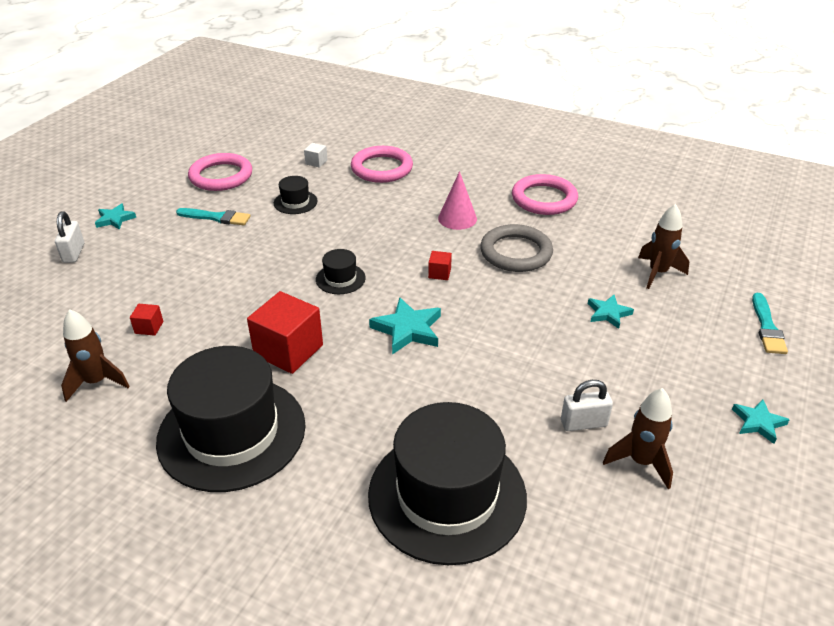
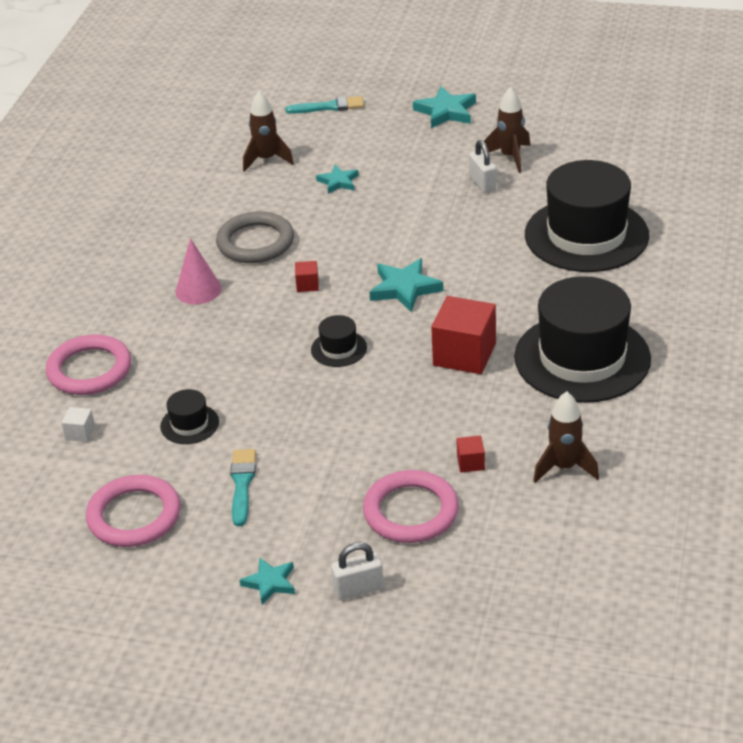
camera: 100 degrees left, 0 degrees up
(544, 199) = (143, 236): pink ring -> pink ring (411, 511)
(758, 423) = (446, 111): turquoise star -> turquoise star, size x1.58

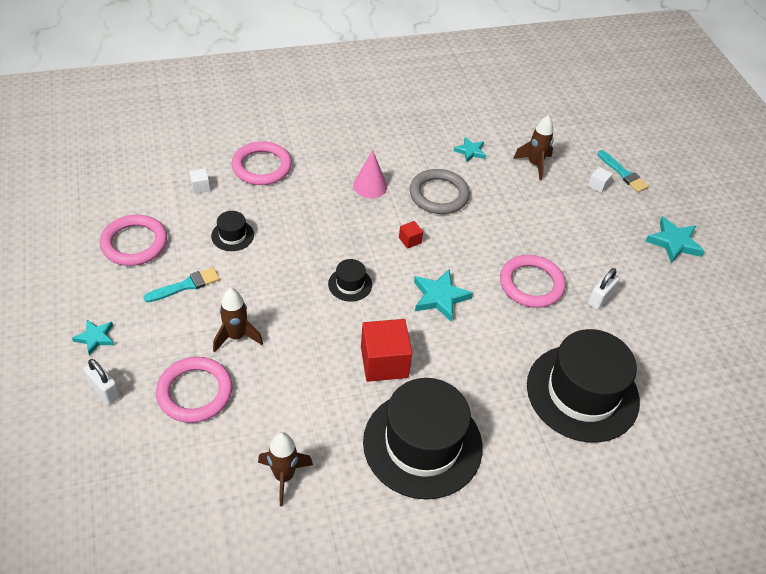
camera: 55 degrees right, 10 degrees up
(332, 129) = (598, 185): none -> white cube
(338, 182) = (538, 212): turquoise star -> turquoise star (470, 151)
(432, 220) = (531, 284): none -> pink ring
(470, 463) = (263, 411): red cube -> none
(510, 157) = (647, 304): brown rocket -> brown rocket (236, 336)

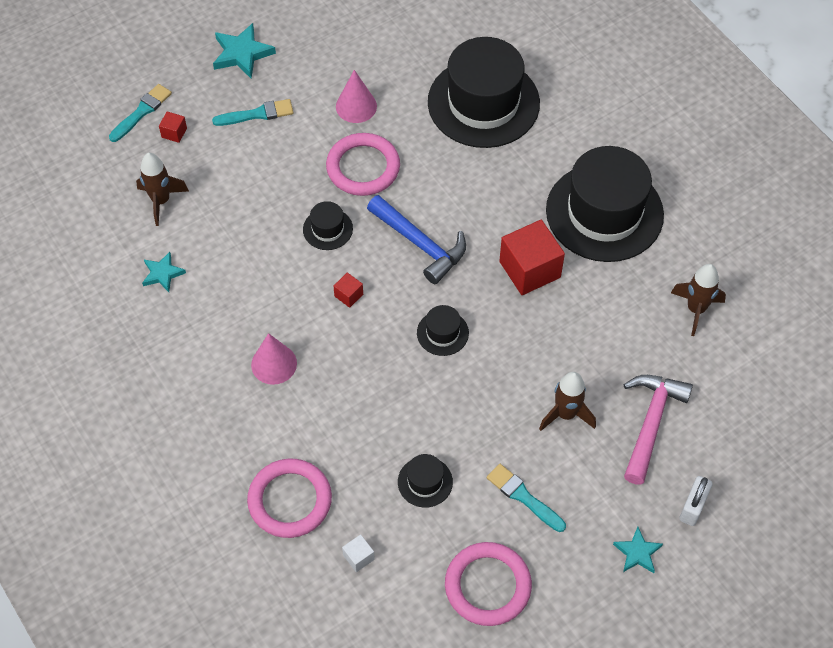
camera: 105 degrees left, 10 degrees up
(195, 392) = (651, 422): pink ring -> pink hammer
(438, 195) = (259, 287): grey ring -> none
(440, 297) = (420, 244): turquoise star -> blue hammer
(476, 245) = (327, 229): none -> black hat
(598, 185) = (174, 133): white cube -> red cube
(599, 299) = (356, 106): white padlock -> pink cone
(605, 235) = (257, 114): none -> turquoise brush

